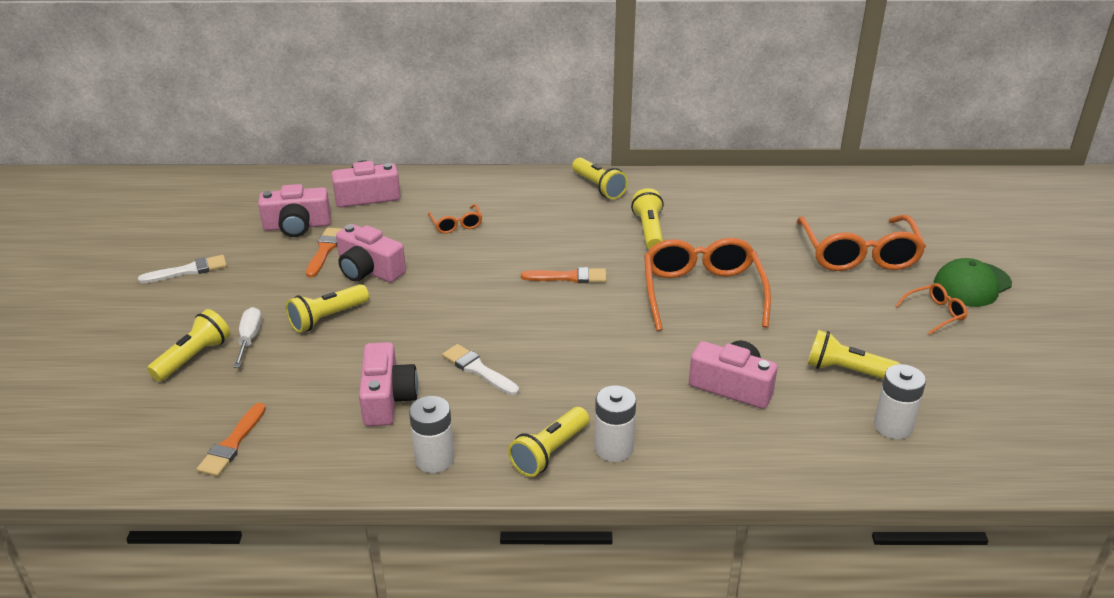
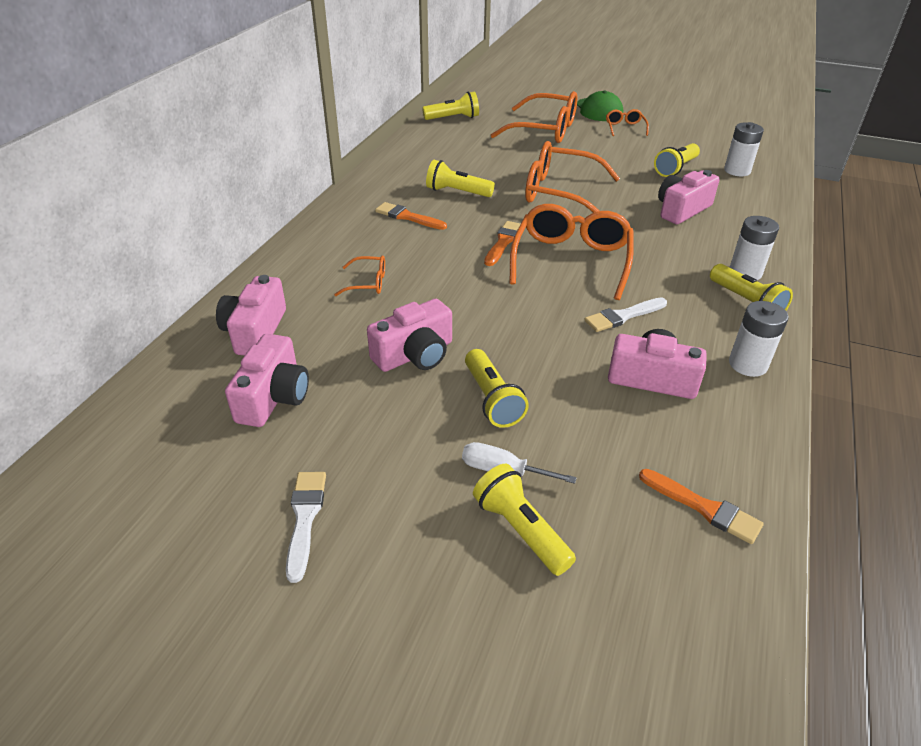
camera: 70 degrees left, 5 degrees up
(324, 250) = (349, 381): orange brush -> orange brush (407, 217)
(560, 323) = (571, 261): none -> orange glasses
(598, 187) = (367, 197): yellow flashlight -> yellow flashlight (453, 118)

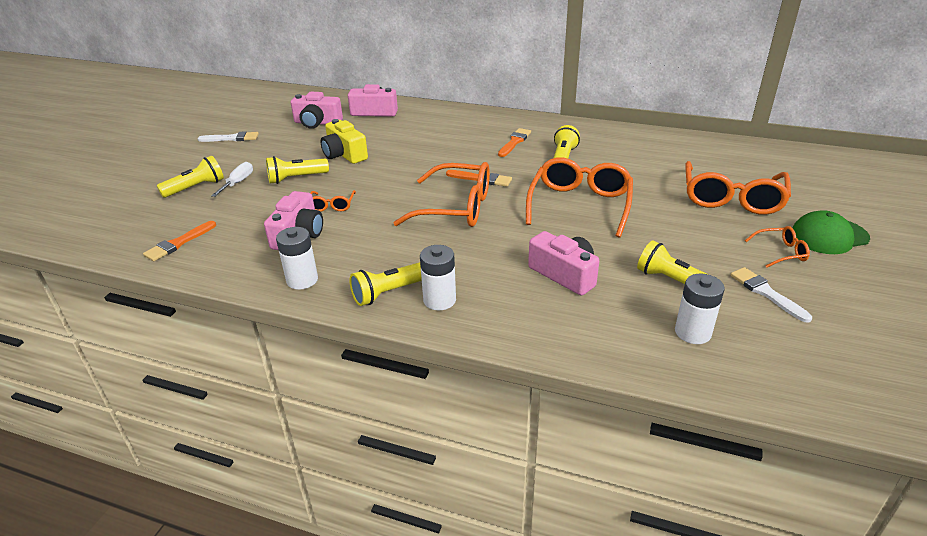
camera: 90 degrees right, 5 degrees down
(367, 283) = (423, 135): orange glasses -> orange glasses (332, 205)
(415, 354) = (344, 154): pink camera -> yellow camera
(453, 118) = (726, 150): yellow flashlight -> none
(623, 316) = (374, 227): white brush -> white brush (766, 293)

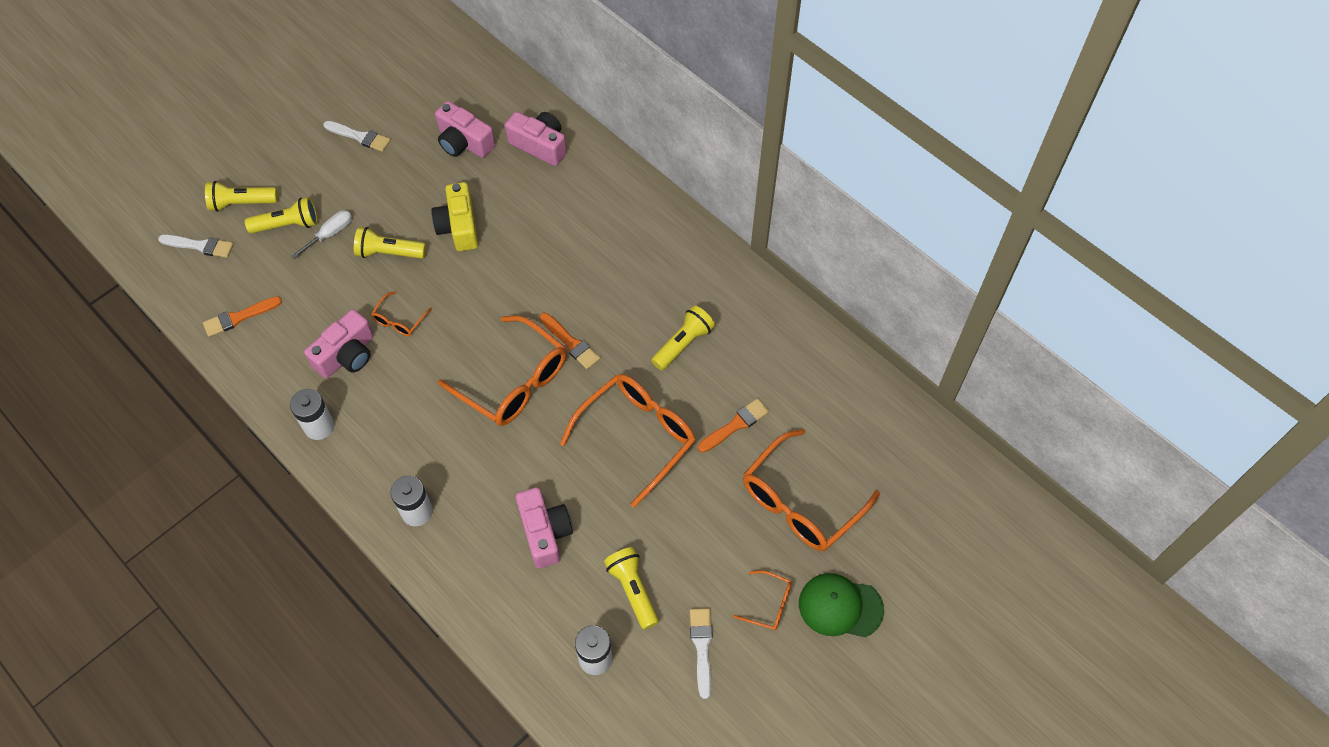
camera: 25 degrees right, 25 degrees up
(117, 217) = (200, 246): none -> white brush
(388, 292) = (381, 480): yellow flashlight -> yellow flashlight (242, 203)
(514, 142) = (654, 286): orange brush -> orange brush (735, 425)

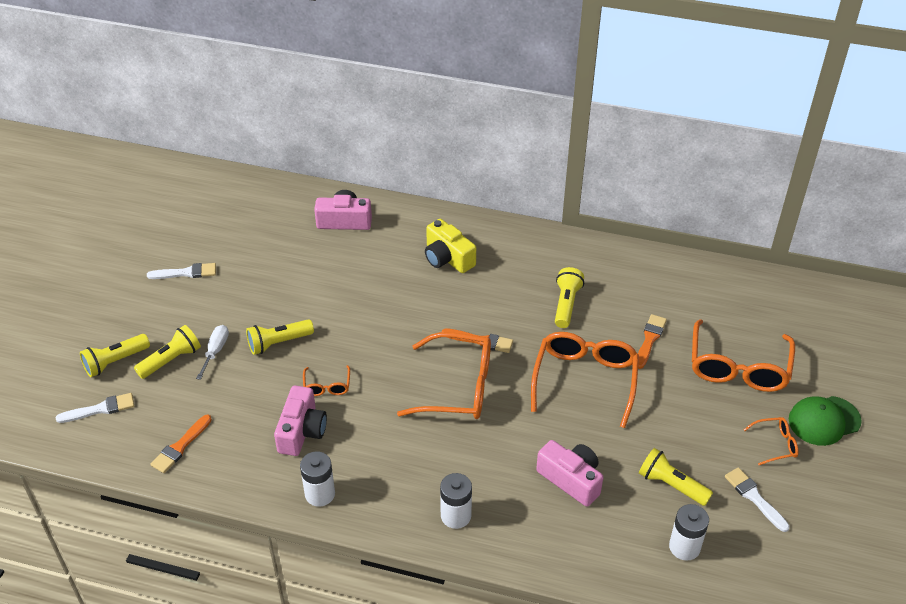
camera: 30 degrees left, 15 degrees down
(459, 227) = (323, 301): yellow camera -> yellow camera (447, 258)
(464, 142) = (280, 242): pink camera -> none

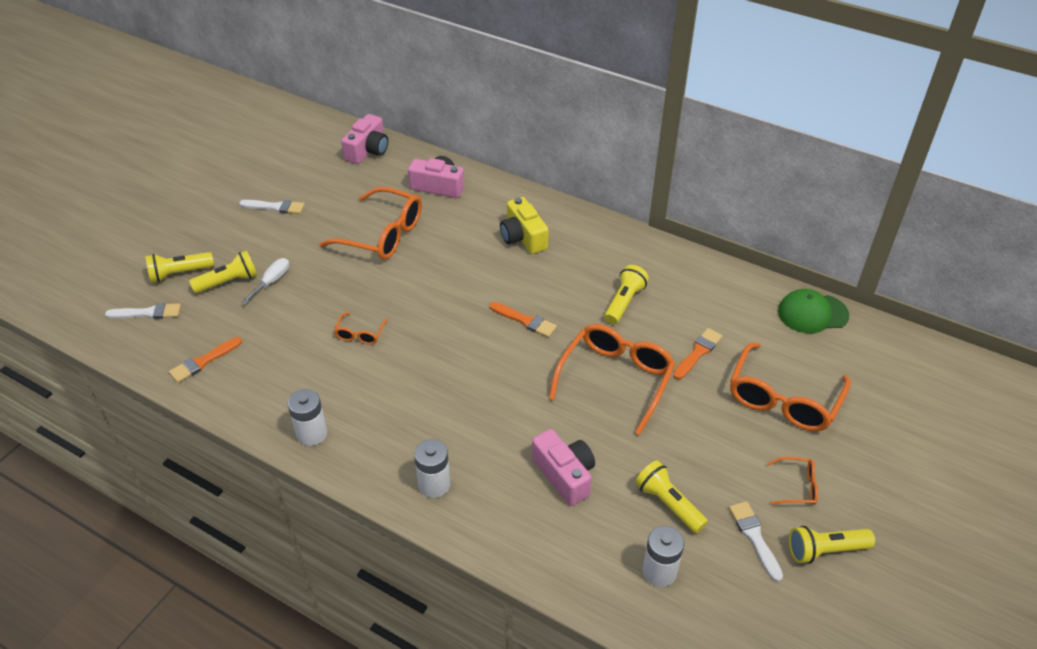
camera: 15 degrees right, 0 degrees up
(278, 343) = (332, 285): yellow flashlight -> yellow flashlight (825, 550)
(301, 431) = (319, 371): pink camera -> pink camera (368, 150)
(457, 387) = (484, 360): orange glasses -> orange glasses (382, 234)
(824, 421) = (860, 473): green cap -> green cap (812, 313)

